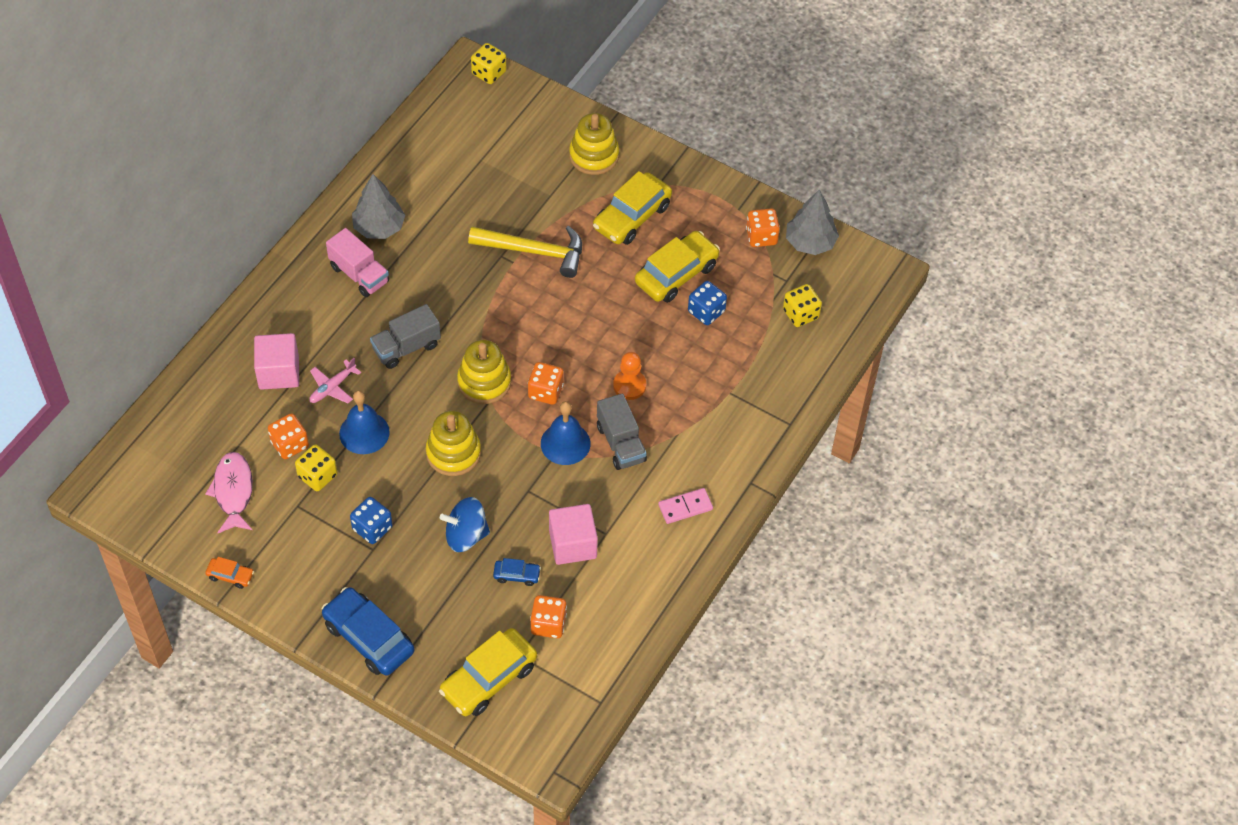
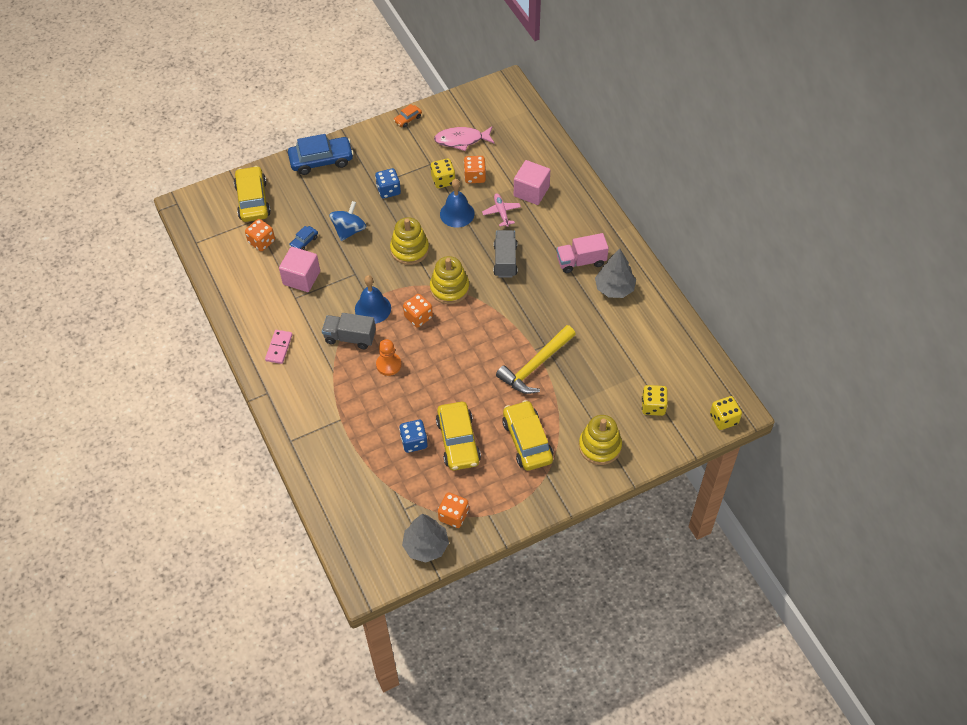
camera: 125 degrees right, 0 degrees up
(233, 491) = (461, 140): pink fish -> pink fish turned 150 degrees clockwise
(800, 314) = (369, 500): yellow dice -> yellow dice (653, 406)

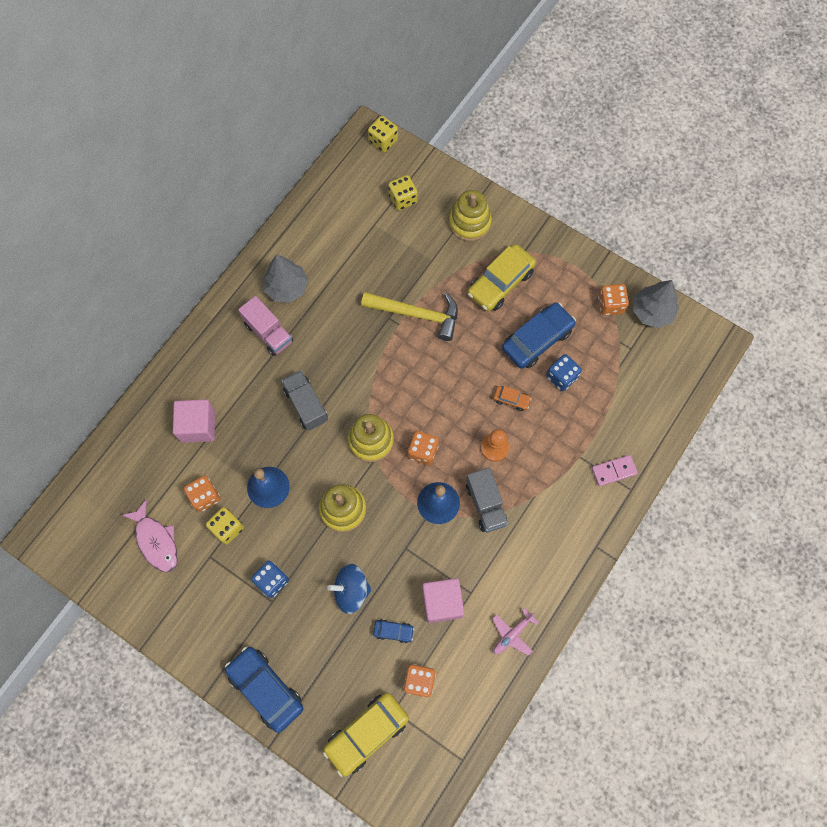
camera: 120 degrees left, 15 degrees up
(279, 348) = (539, 569): pink domino -> pink domino (614, 471)
(408, 119) = (151, 623): orange car -> orange car (511, 399)
(458, 441) = (537, 339): yellow car -> blue car
(501, 212) = (243, 442): pink plane -> pink plane (512, 634)
(505, 260) = (306, 405): grey truck -> grey truck turned 90 degrees clockwise

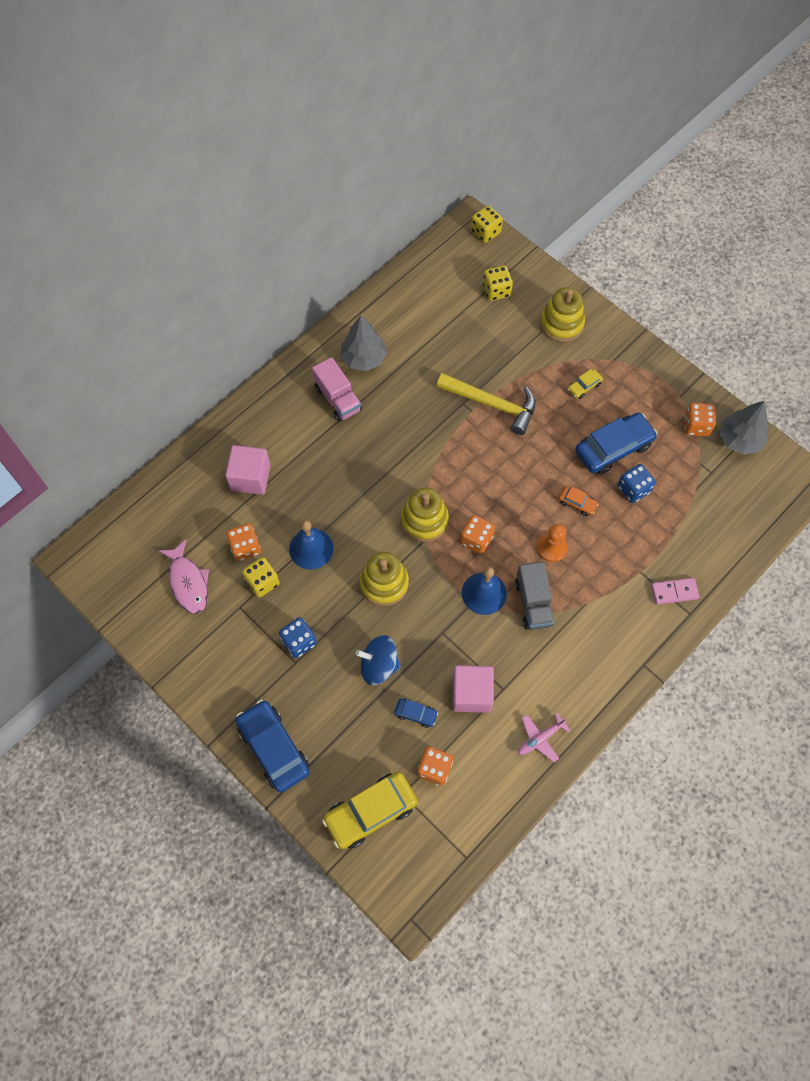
camera: 10 degrees right, 5 degrees down
(306, 405) = (364, 475): grey truck -> none
(500, 283) = (584, 387): yellow car -> yellow car, size x0.47

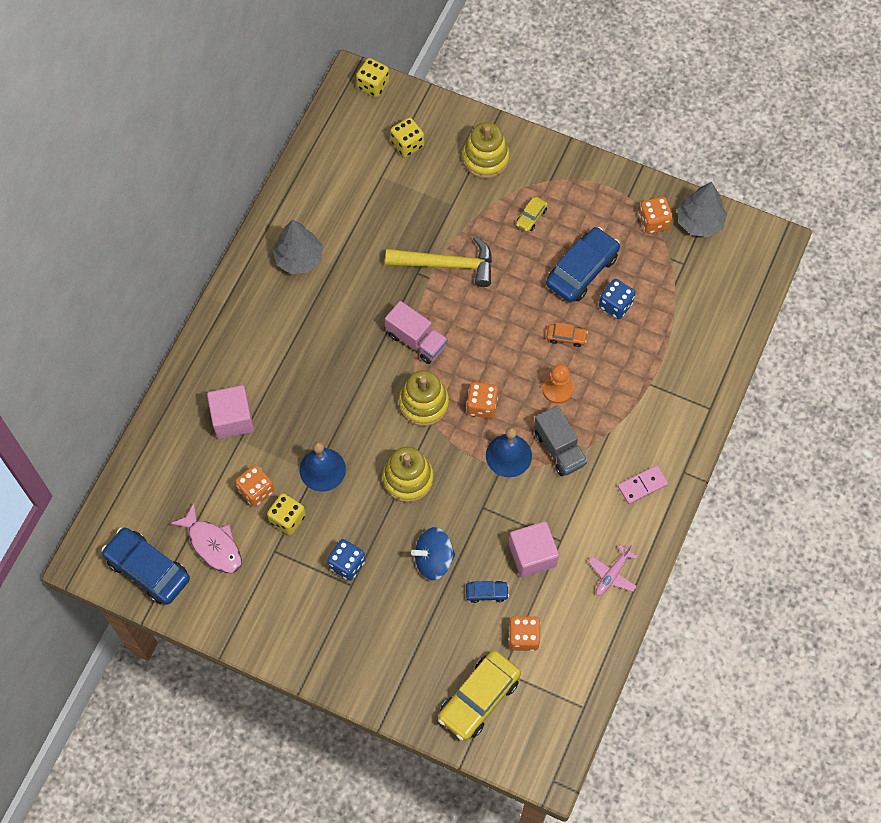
camera: 20 degrees left, 0 degrees up
(273, 748) = (363, 673): blue car -> blue car (148, 569)
(338, 399) = (289, 309): pink truck -> pink truck (416, 340)
(674, 592) = (688, 392): pink domino -> pink domino (642, 485)

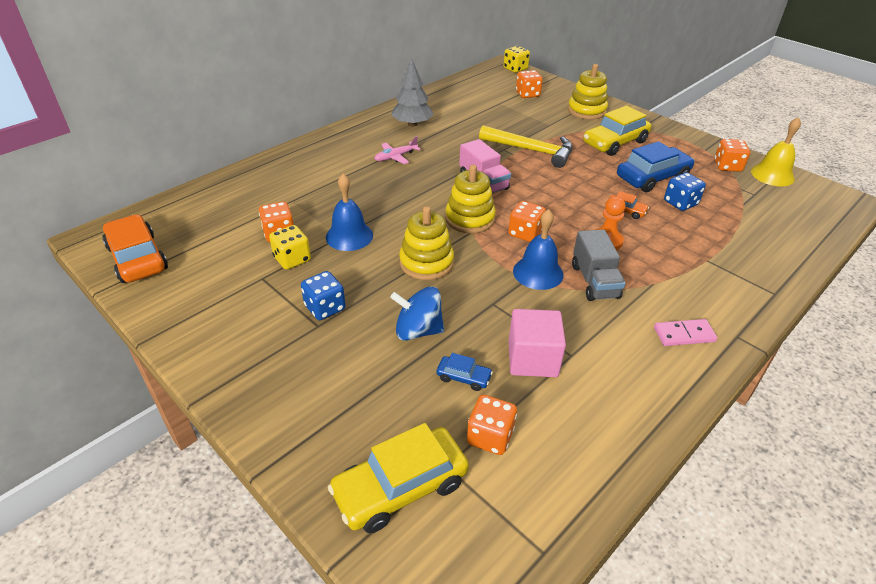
camera: 20 degrees right, 25 degrees down
(148, 569) = (137, 258): blue car -> orange car
(213, 545) = (210, 258): pink fish -> none
(232, 419) = (295, 188): pink cube -> none
(407, 144) = (527, 94): yellow dice -> orange dice
(531, 217) = (615, 143): yellow car -> yellow car, size x2.12
(612, 574) = (627, 406): pink plane -> pink plane (396, 157)
(699, 222) = (772, 175): grey tree -> yellow bell

